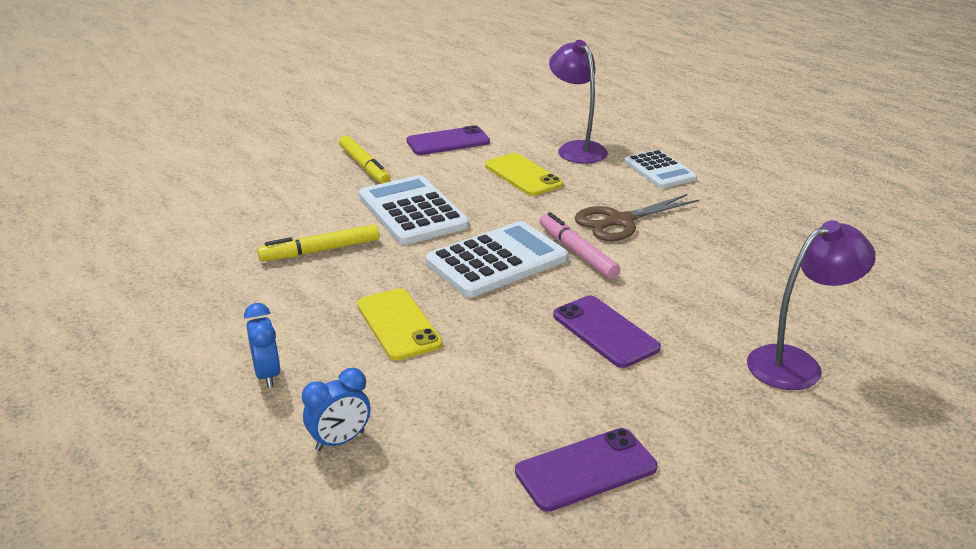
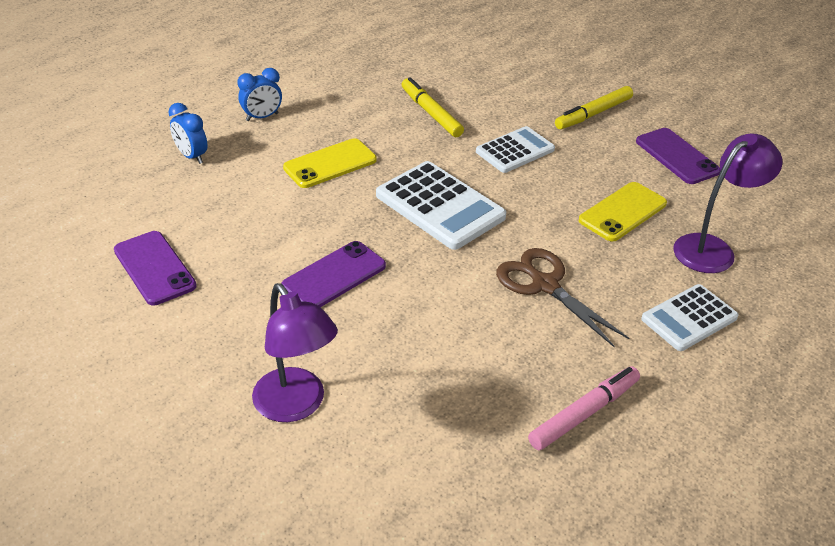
camera: 80 degrees right, 10 degrees up
(412, 211) = (515, 150): white calculator -> white calculator, size x0.64
(577, 252) = (469, 255): pink marker -> pink marker (584, 413)

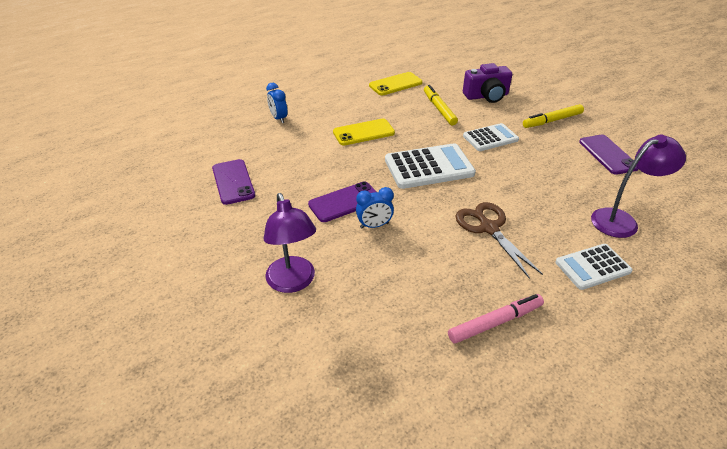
camera: 15 degrees right, 0 degrees up
(262, 117) = (329, 100): blue clock -> blue clock (374, 225)
(440, 206) = (429, 167): white calculator -> white calculator turned 75 degrees counterclockwise
(494, 85) = (486, 96): none -> purple camera
(622, 212) = (558, 187): yellow phone -> yellow phone (395, 84)

